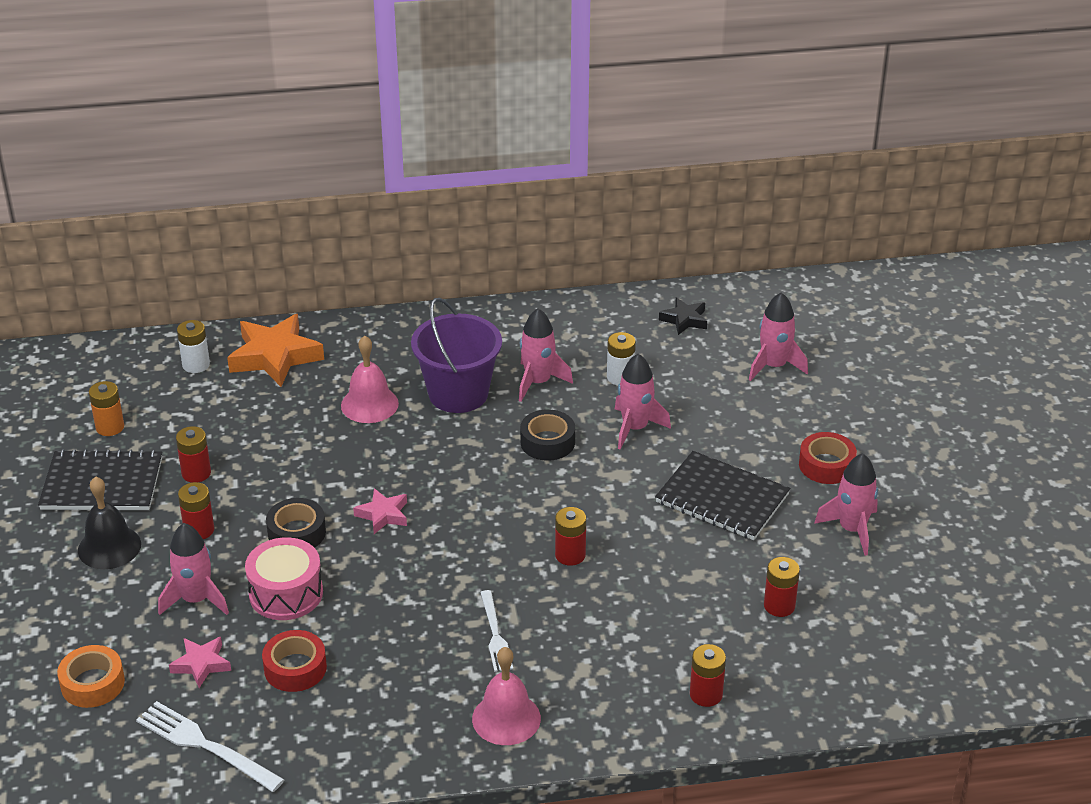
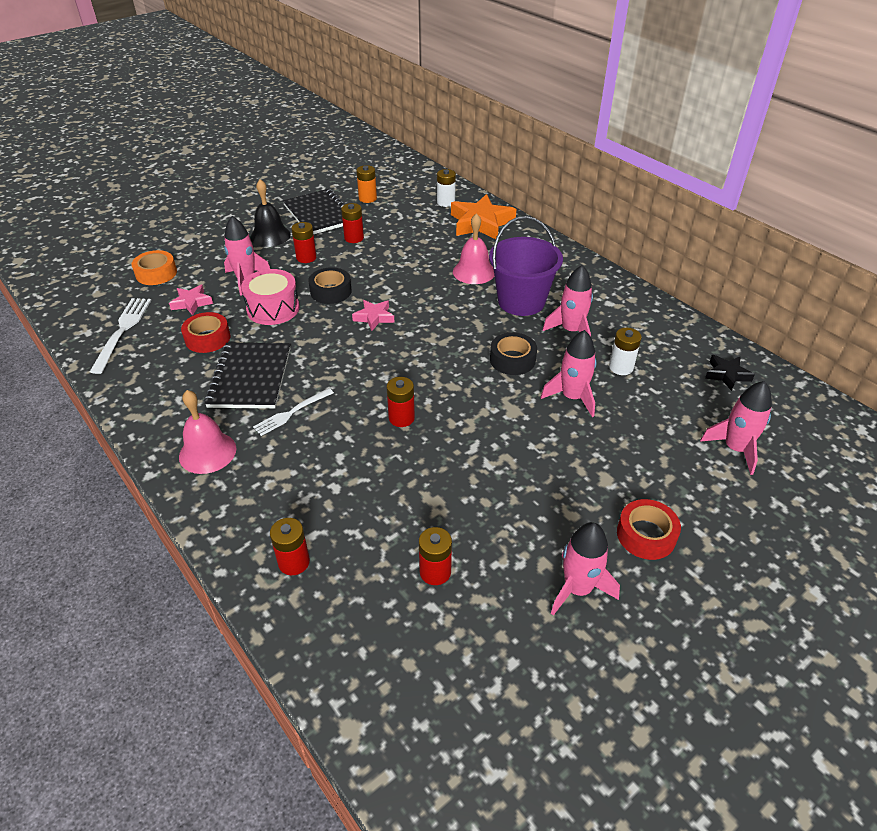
camera: 60 degrees right, 5 degrees up
(722, 498) = (538, 480): black notebook -> black notebook (250, 377)

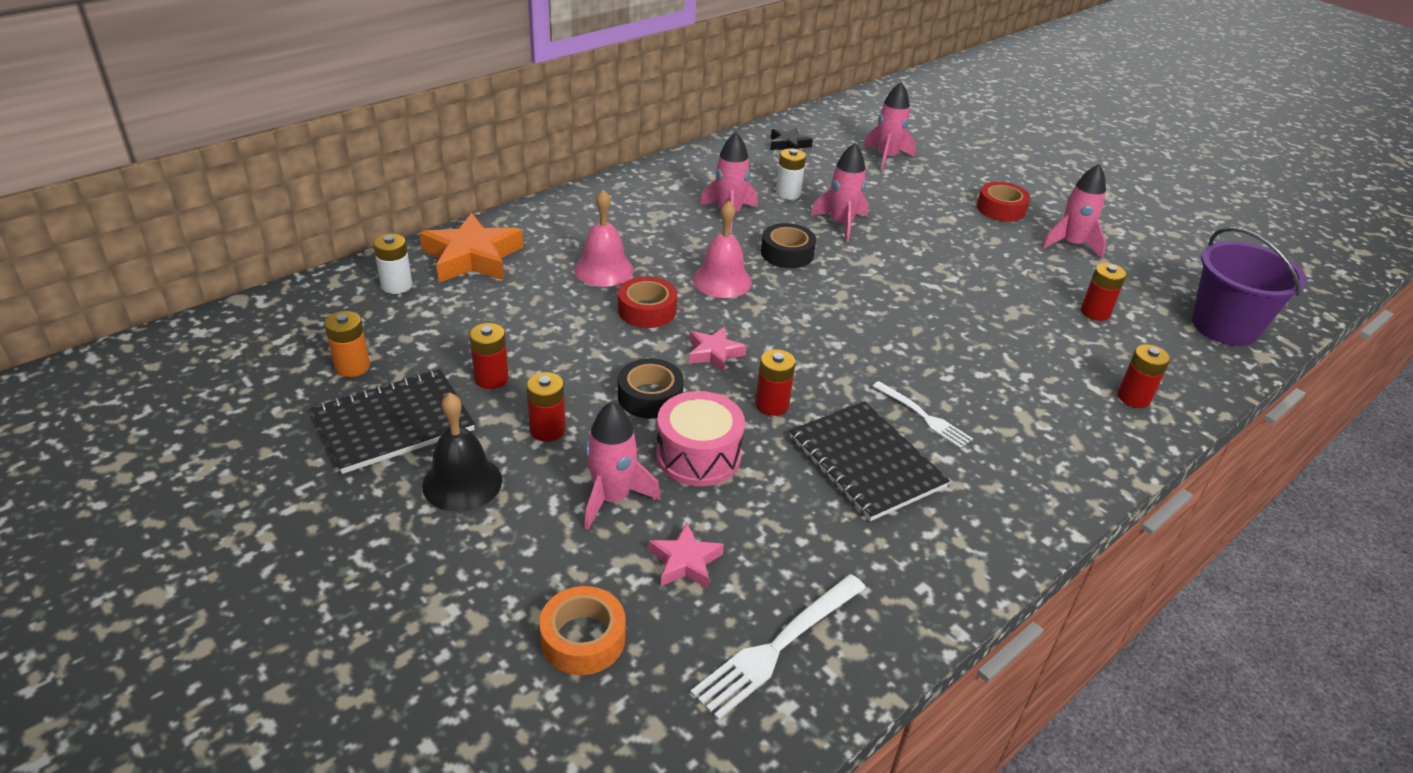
camera: 95 degrees left, 5 degrees down
(123, 330) = (776, 648): white fork -> white fork turned 45 degrees counterclockwise
(207, 338) = (784, 523): red tape -> red tape (647, 310)
(207, 452) = (1018, 485): pink bell -> pink bell (722, 280)
(250, 377) = (865, 462): black notebook -> black notebook turned 60 degrees clockwise
(401, 418) = (905, 330): red battery -> red battery (772, 405)
(521, 301) = (673, 240): purple bucket -> purple bucket (1224, 326)

